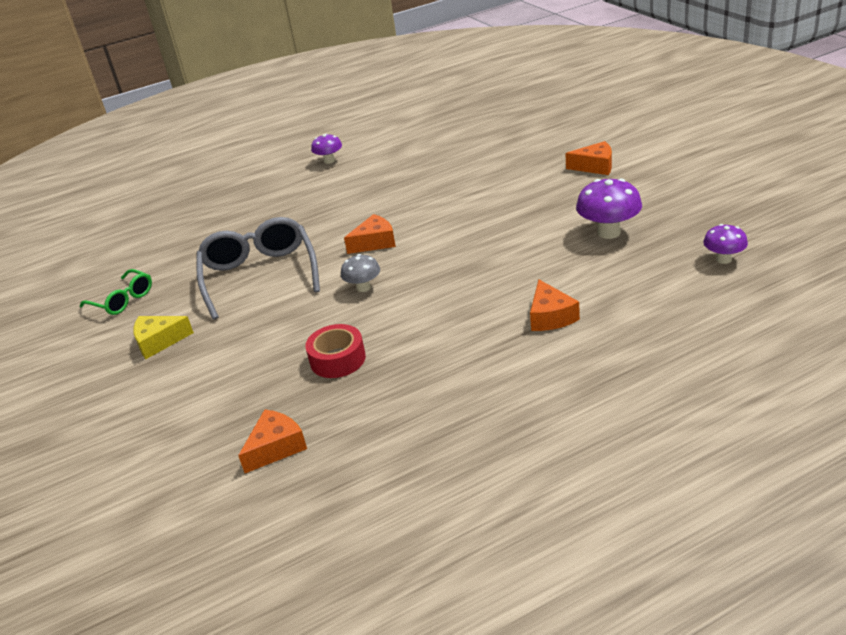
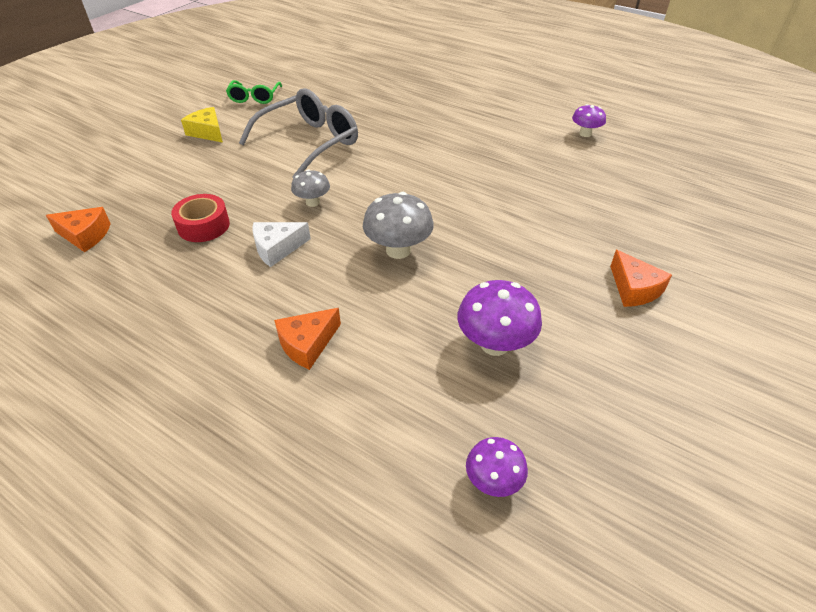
camera: 55 degrees right, 10 degrees up
(329, 161) = (507, 110): purple mushroom -> purple mushroom (585, 134)
(375, 242) = (386, 183): orange cheese -> none
(414, 317) = (277, 248): none -> white cheese
(472, 253) = (398, 250): none -> grey mushroom

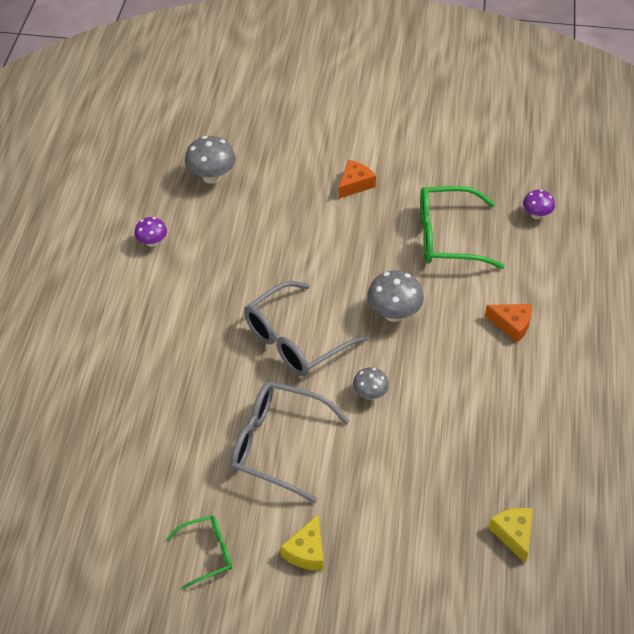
camera: 115 degrees left, 5 degrees up
(85, 235) = (513, 534): orange cheese -> yellow cheese
(203, 226) = (447, 454): red tape -> none
(277, 248) = (439, 388): white cheese -> none
(411, 179) = (296, 340): none -> grey glasses
(494, 344) = (448, 237): purple mushroom -> green glasses
(676, 185) = (211, 177): none -> grey mushroom

